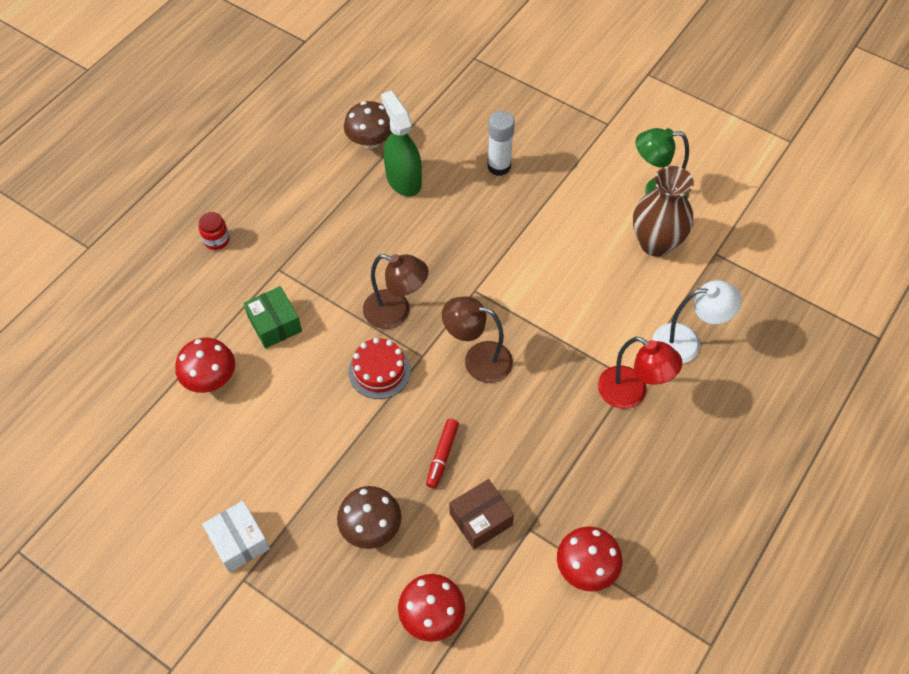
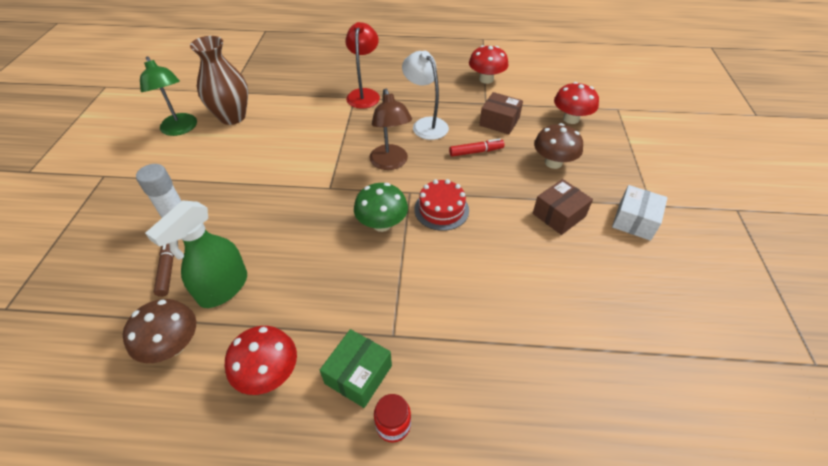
camera: 120 degrees left, 10 degrees down
(210, 378) = (544, 319): red mushroom -> red mushroom (268, 373)
(275, 324) = (454, 302): green box -> green box (358, 374)
(298, 473) = (559, 215): none -> brown box
(396, 312) = (382, 224): brown lamp -> green mushroom
(449, 150) = (168, 269): none -> brown marker
(686, 342) = (311, 85): white lamp -> white lamp (425, 124)

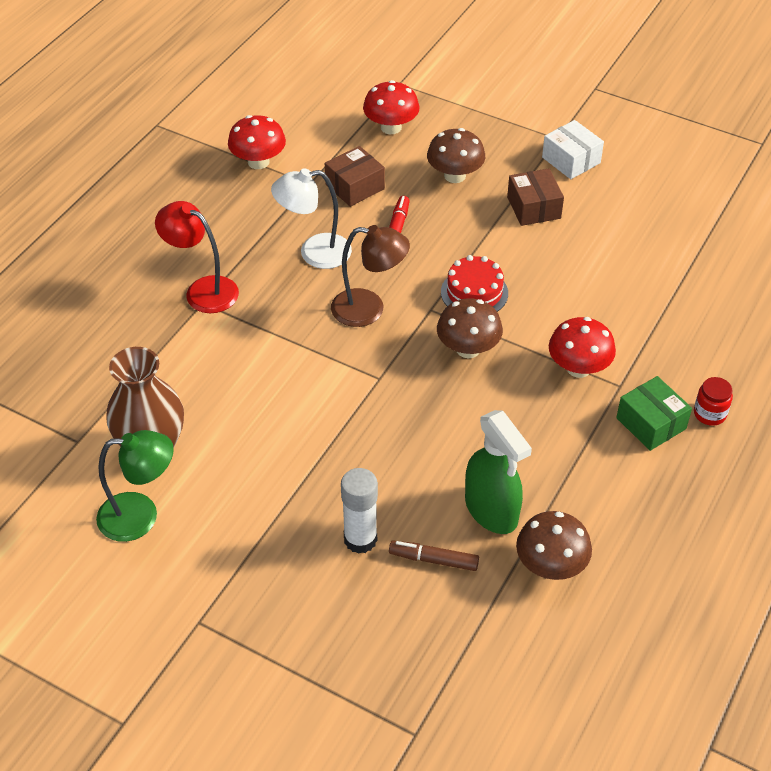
camera: 65 degrees left, 0 degrees up
(268, 373) = (620, 490): red mushroom -> red mushroom (578, 368)
(382, 224) = (468, 349): green mushroom -> brown mushroom

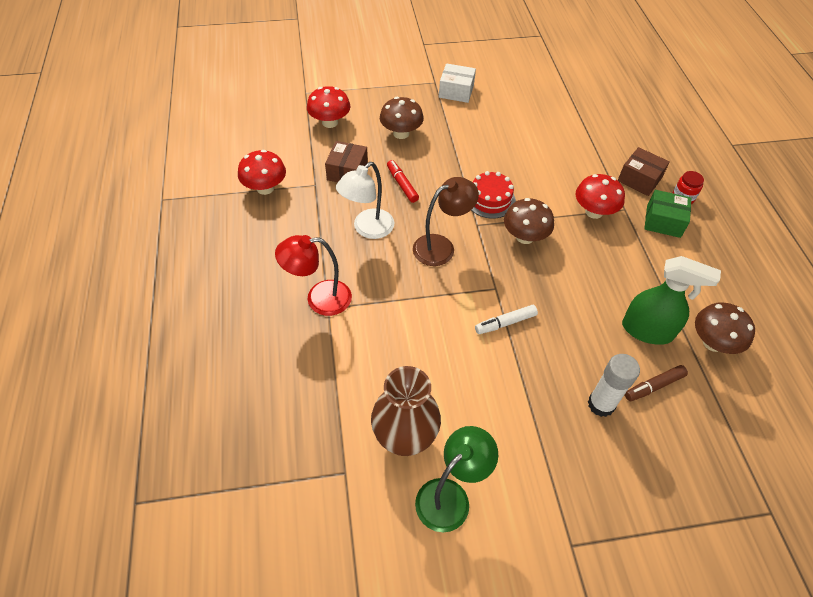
camera: 40 degrees left, 5 degrees up
(351, 414) = (505, 323): none -> white marker
(534, 207) = (466, 129): brown box -> brown box (639, 179)

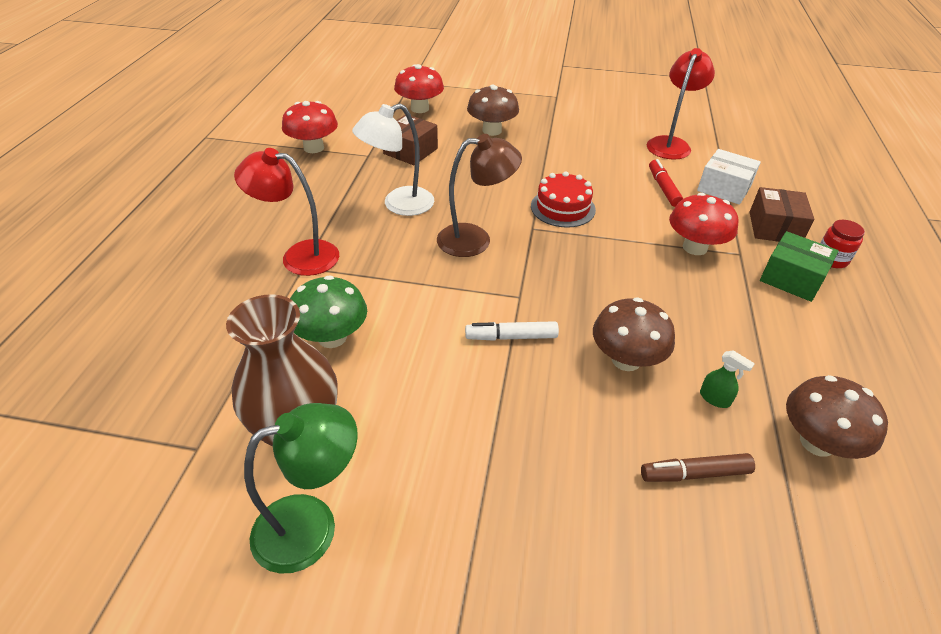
camera: 20 degrees right, 10 degrees down
(385, 360) = (332, 337): none -> green mushroom
(402, 184) = (464, 174): red marker -> red marker (663, 188)
(456, 91) = (577, 107): white box -> white box (724, 188)
(525, 237) = (587, 253): brown mushroom -> brown mushroom (626, 359)
(542, 114) = (670, 144): none -> red lamp
(601, 404) = (599, 473): white glue stick -> none
(639, 179) = (774, 228): brown box -> brown box turned 45 degrees clockwise
(647, 330) = (715, 398): green spray bottle -> green spray bottle, size x0.40

